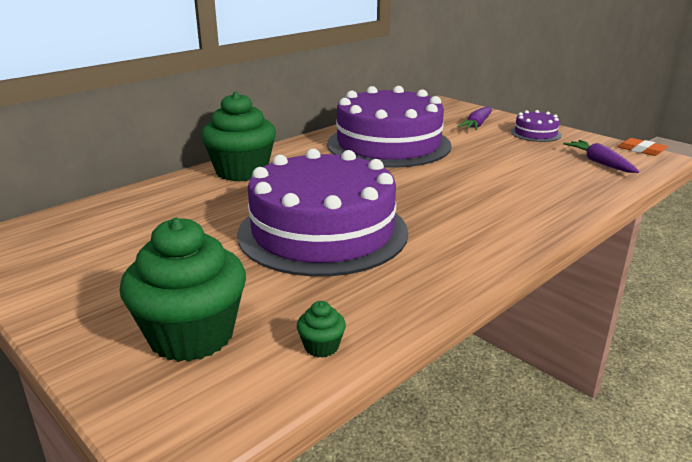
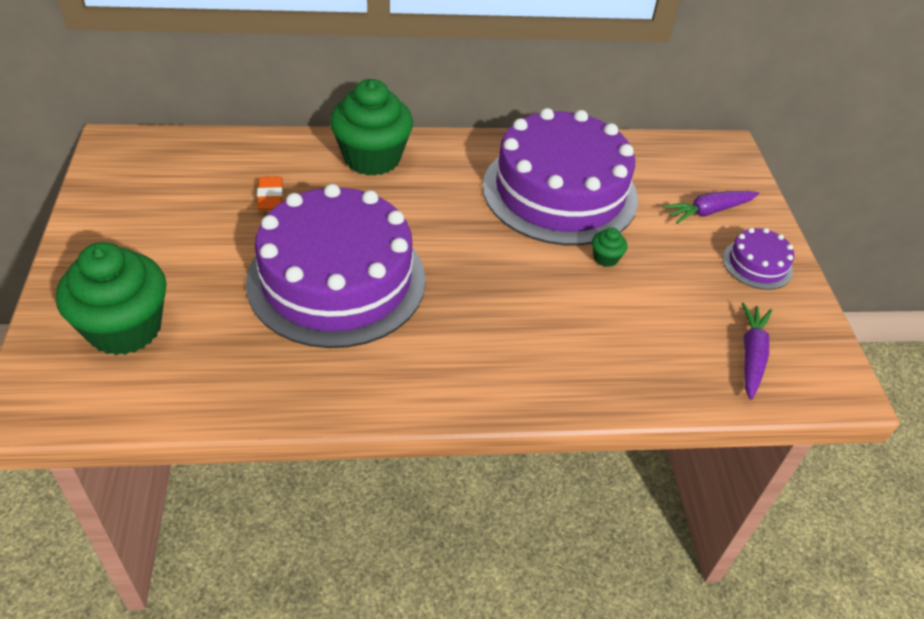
camera: 35 degrees right, 20 degrees up
(321, 346) = (184, 398): green cupcake -> green cupcake (605, 258)
(641, 150) = (846, 367): orange eraser -> orange eraser (270, 197)

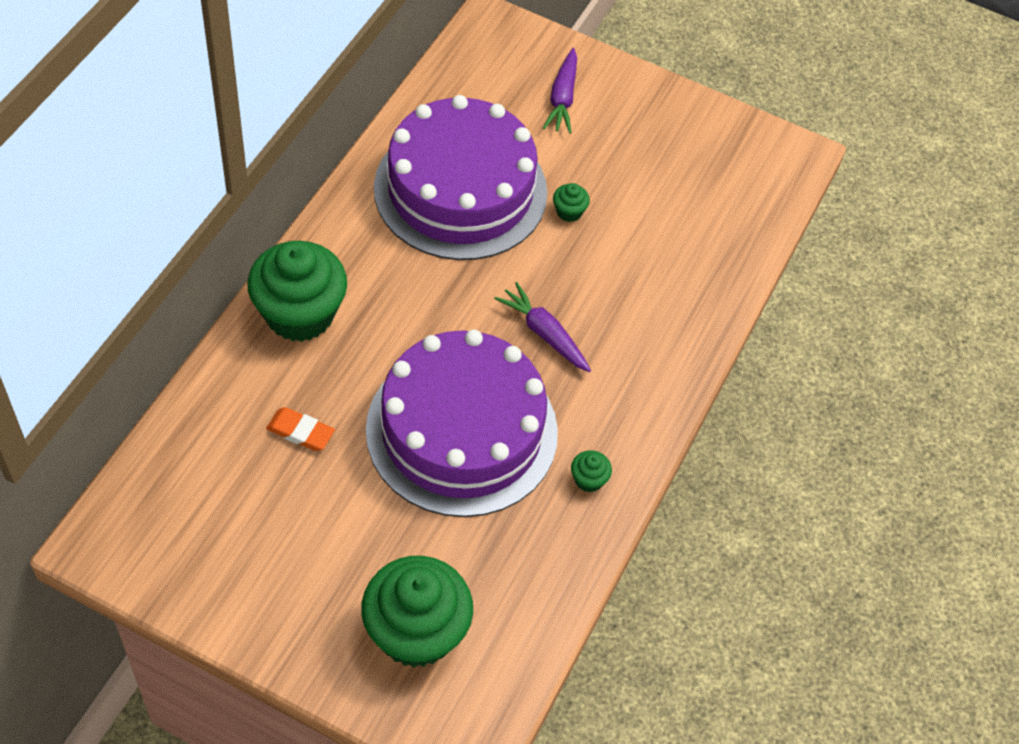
camera: 60 degrees left, 10 degrees up
(348, 378) = (588, 479): none -> green cupcake
(751, 355) = (735, 188): purple carrot -> purple carrot (544, 333)
(757, 264) = (646, 112): purple cake -> none

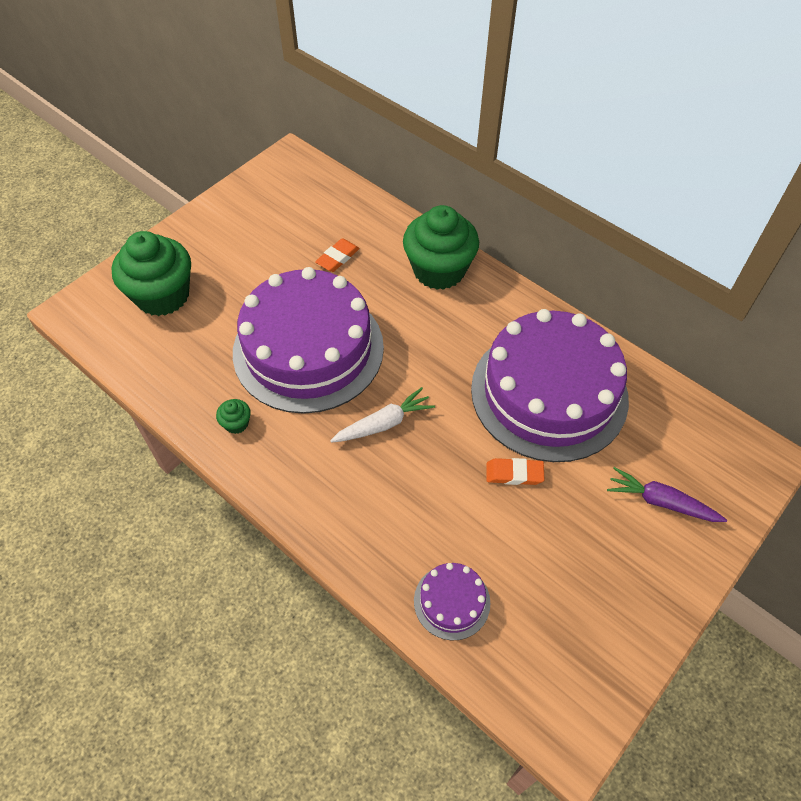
camera: 110 degrees right, 0 degrees up
(544, 333) = (383, 423): purple carrot -> white carrot
(569, 212) = (514, 474): green cupcake -> orange eraser
(719, 247) = (452, 601): none -> purple cake

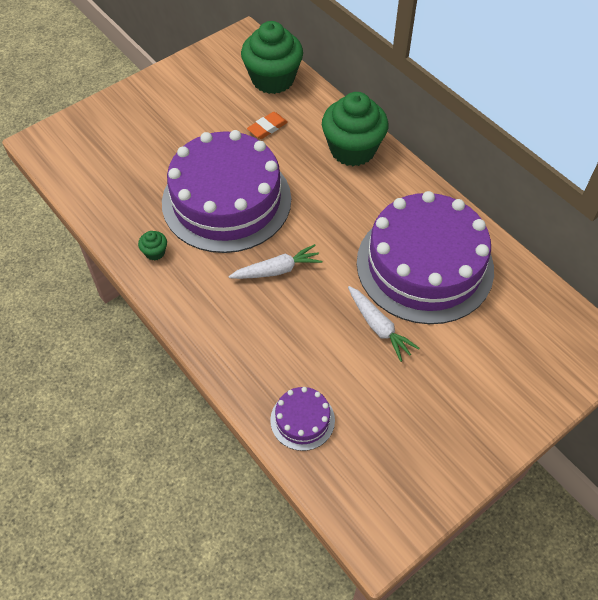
camera: 10 degrees right, 0 degrees up
(162, 295) = (114, 140): green cupcake -> green cupcake (273, 79)
(514, 474) = (378, 327): orange eraser -> white carrot
(661, 502) = (501, 369): purple carrot -> none

